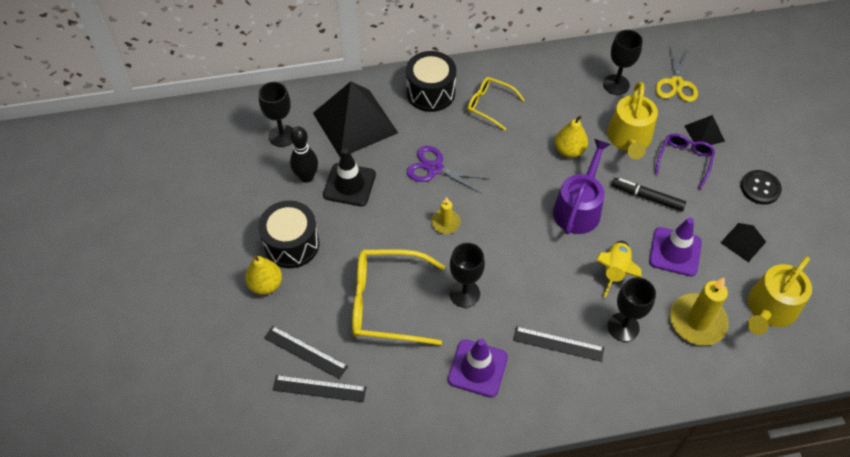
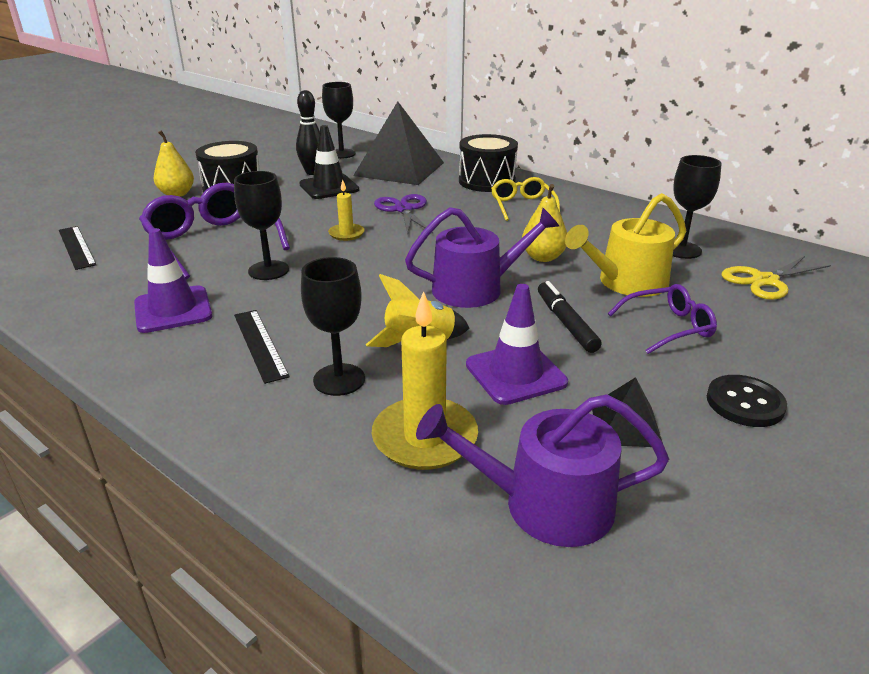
camera: 50 degrees right, 25 degrees down
(305, 352) = (116, 229): black ruler -> none
(387, 303) = (212, 242): yellow glasses -> purple glasses
(704, 133) = (737, 325): black pyramid -> none
(769, 309) = (545, 504): yellow watering can -> purple watering can

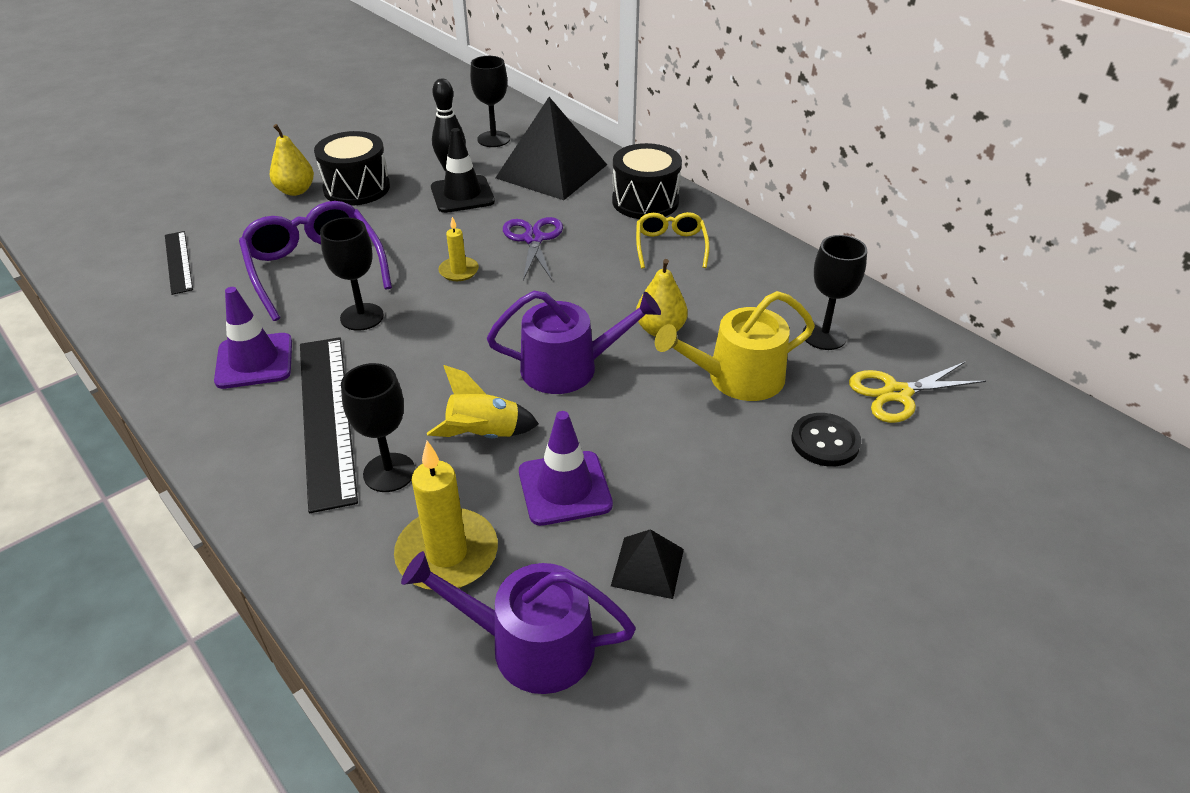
camera: 10 degrees right, 10 degrees up
(260, 344) = (326, 417): black ruler -> black ruler, size x1.81
(566, 323) = (644, 428): black marker -> none
(667, 327) = (752, 447): purple glasses -> none
(745, 403) = (783, 557): black button -> black button (825, 441)

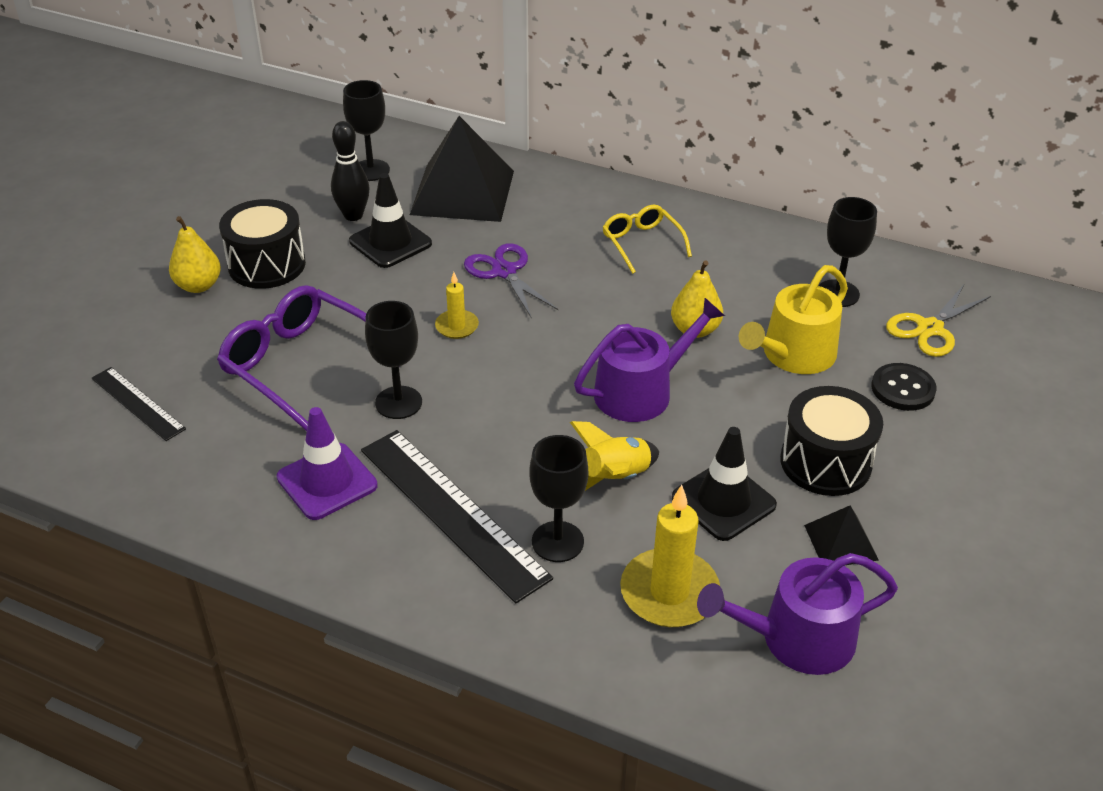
camera: 25 degrees left, 0 degrees up
(564, 488) = (723, 501): purple traffic cone -> black traffic cone
(645, 201) = (582, 202): black drum -> black drum (825, 462)

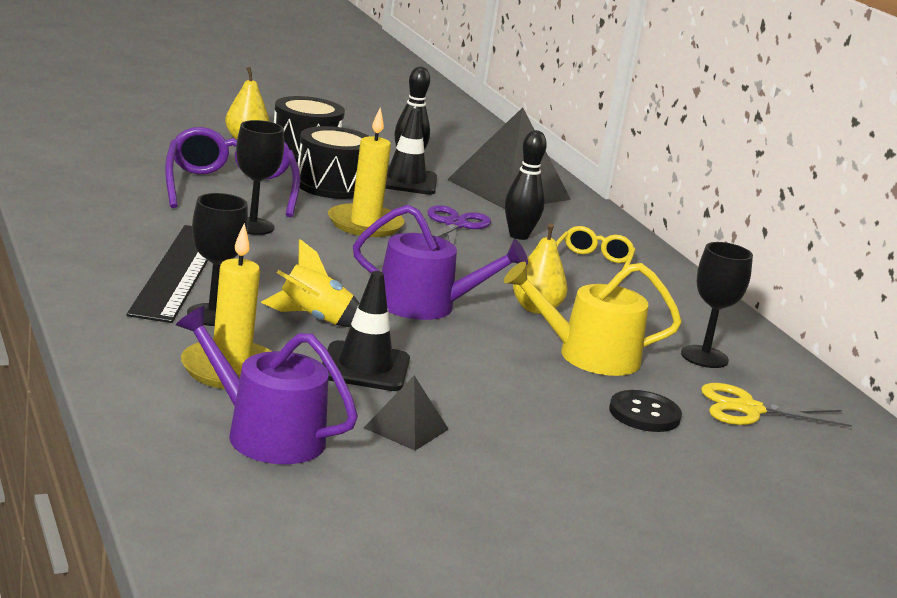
camera: 40 degrees right, 20 degrees down
(138, 403) = (108, 153): black ruler -> none
(327, 481) = (137, 225): purple traffic cone -> none
(371, 170) = (465, 155): black goblet -> none
(457, 326) = (365, 224): yellow candle -> yellow candle, size x1.84
(557, 248) = (519, 236): none -> black bowling pin
(825, 462) = (487, 400): black drum -> black drum (331, 185)

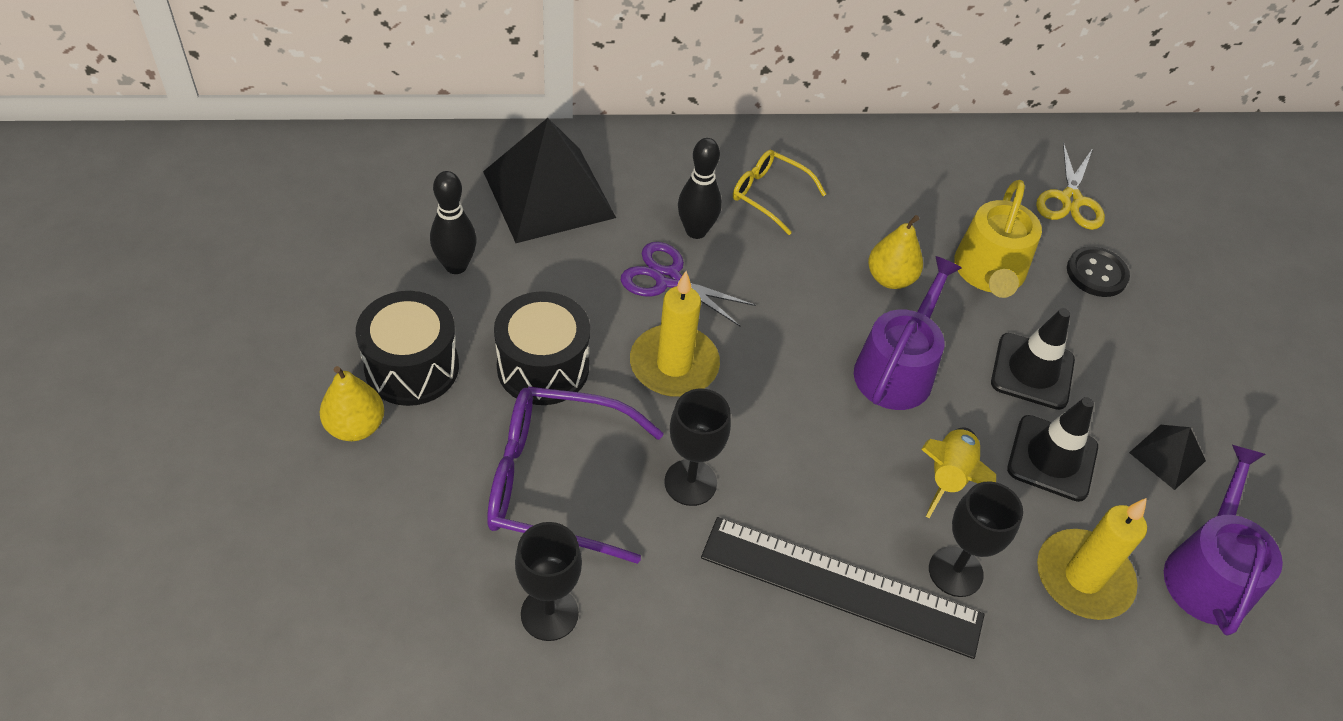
camera: 75 degrees left, 30 degrees up
(265, 434) = (1208, 572): purple watering can -> purple watering can turned 150 degrees clockwise
(405, 181) = (524, 286): black traffic cone -> black traffic cone (1032, 371)
(704, 357) = (974, 190): black goblet -> black goblet (549, 613)

